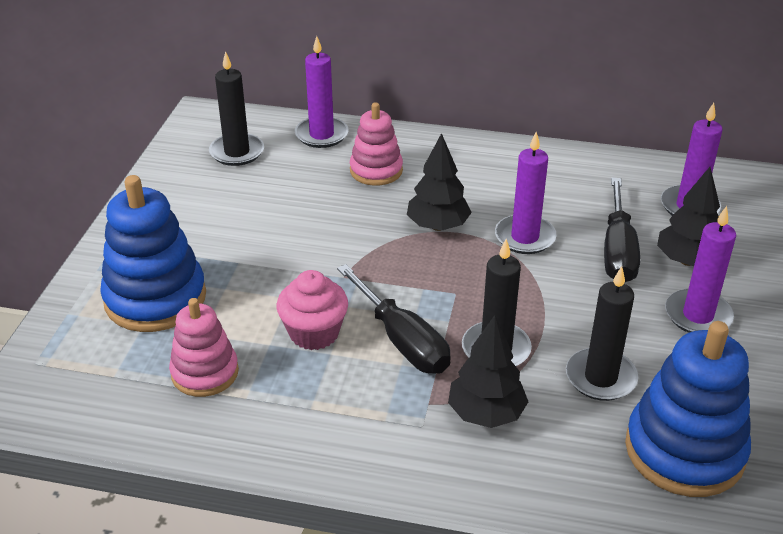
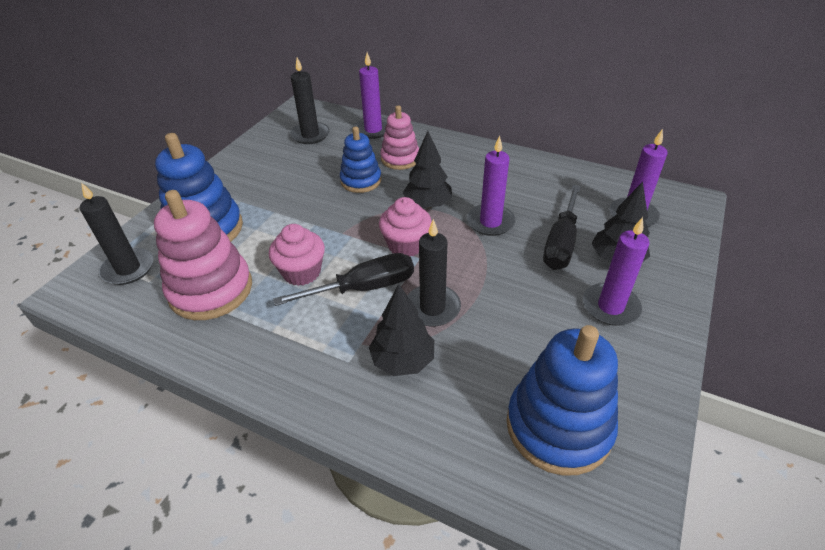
camera: 15 degrees right, 5 degrees up
(205, 373) = (211, 290): pink stacking toy -> pink stacking toy, size x1.63
(336, 206) = (361, 181): none -> blue stacking toy
(401, 340) = (363, 288): black screwdriver -> black screwdriver turned 90 degrees counterclockwise
(432, 280) = (406, 245): none -> pink cupcake
(600, 377) = (508, 346): black candle -> black candle (128, 269)

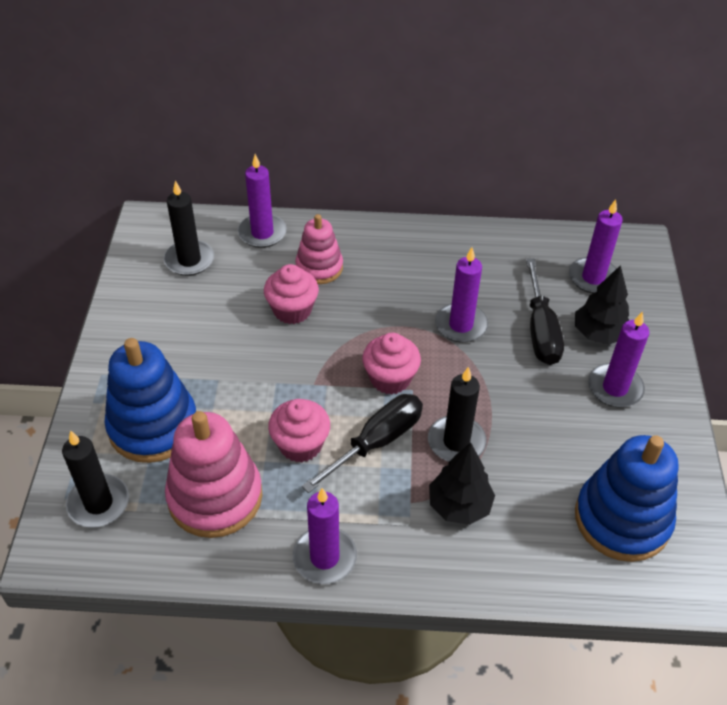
camera: 25 degrees left, 5 degrees up
(259, 363) = (324, 557): none -> purple candle
(361, 181) = (292, 310): blue stacking toy -> pink cupcake
(428, 204) = (384, 321): black tree -> none

